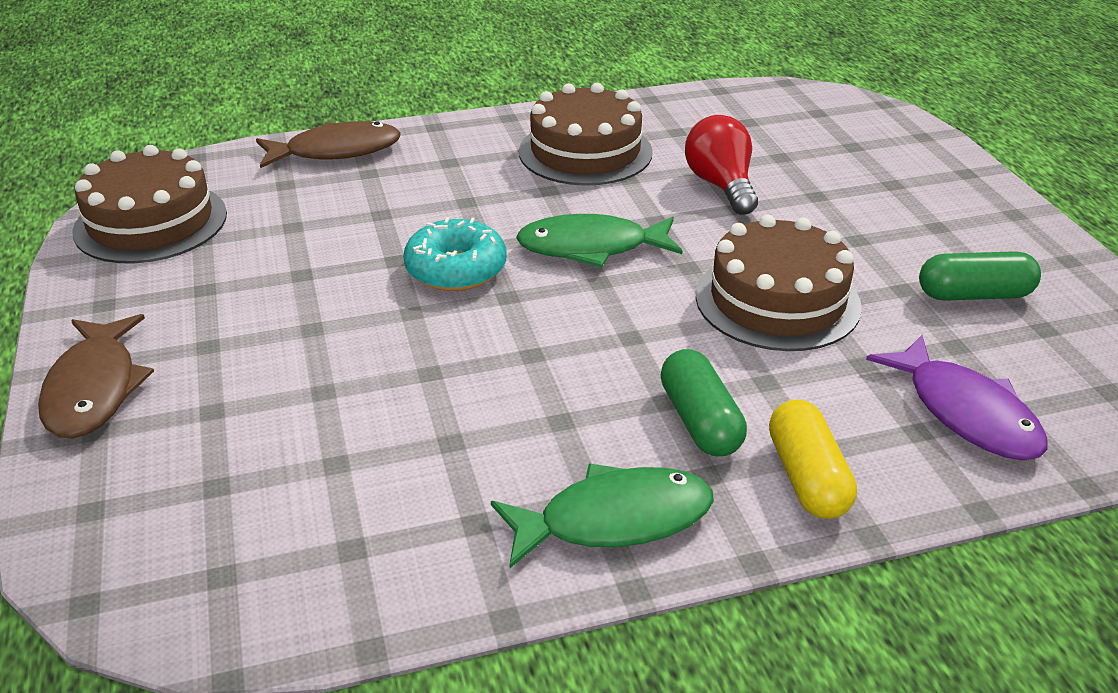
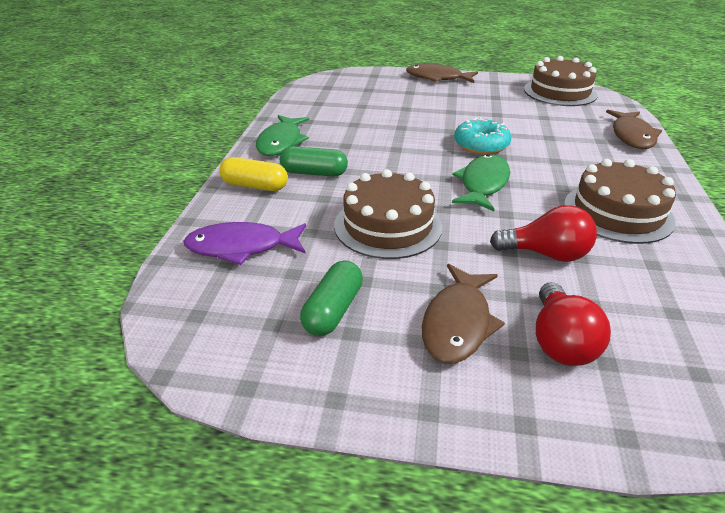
camera: 115 degrees right, 0 degrees up
(854, 167) = (560, 342): none -> red light bulb
(895, 218) = (458, 323): none -> brown fish

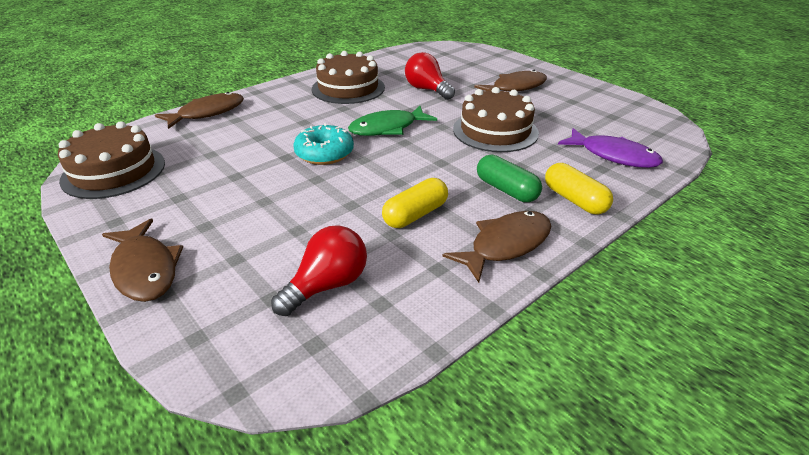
camera: 140 degrees left, 0 degrees up
(281, 142) = (505, 245): green fish -> brown fish
(333, 310) = (574, 110): green capsule -> none
(355, 136) = (415, 214): none -> yellow capsule
(560, 342) = (480, 71): red light bulb -> red light bulb (327, 285)

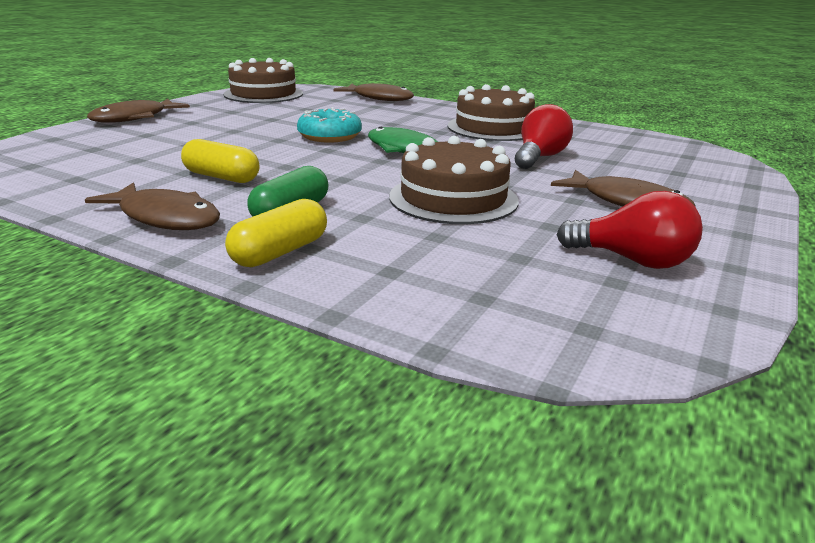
camera: 70 degrees right, 10 degrees down
(327, 285) = (104, 160): red light bulb -> red light bulb (632, 260)
(613, 156) = (443, 280): purple fish -> none

